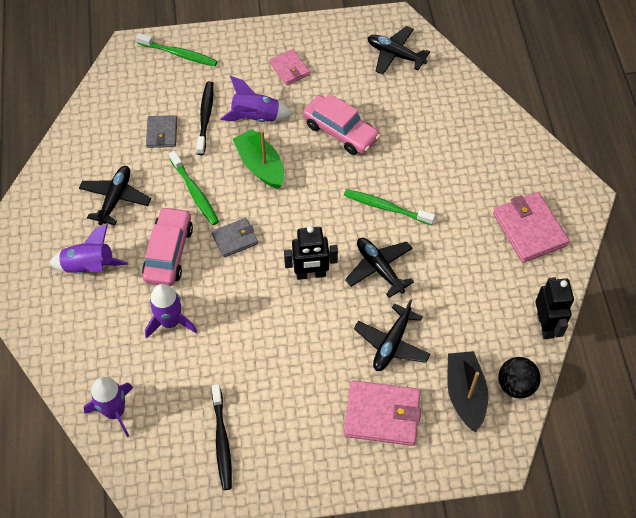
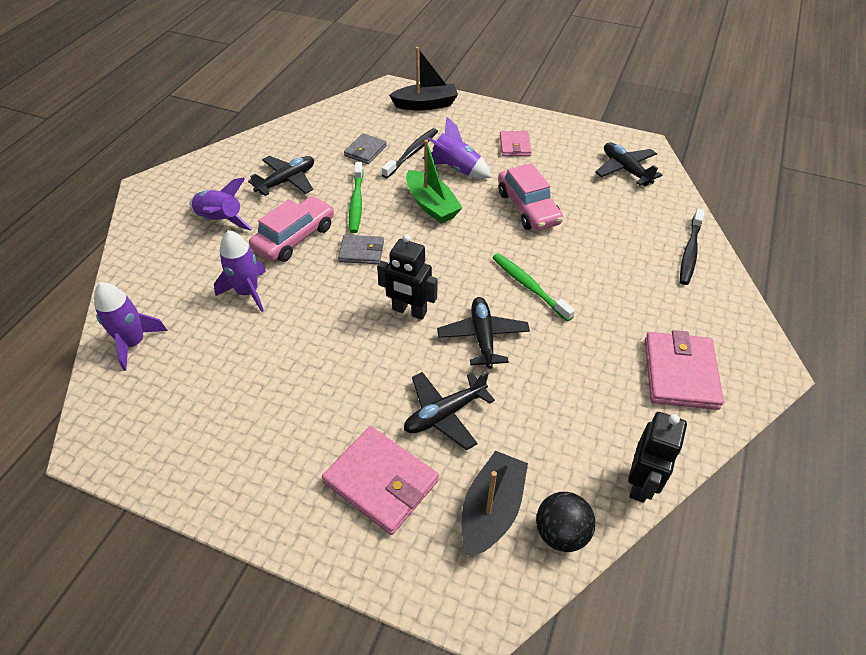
camera: 30 degrees right, 10 degrees down
(179, 54) = (426, 104): green toothbrush -> black boat
(222, 441) = (201, 420): black toothbrush -> black toothbrush (690, 252)
(260, 165) = (431, 205): green boat -> green boat turned 150 degrees clockwise

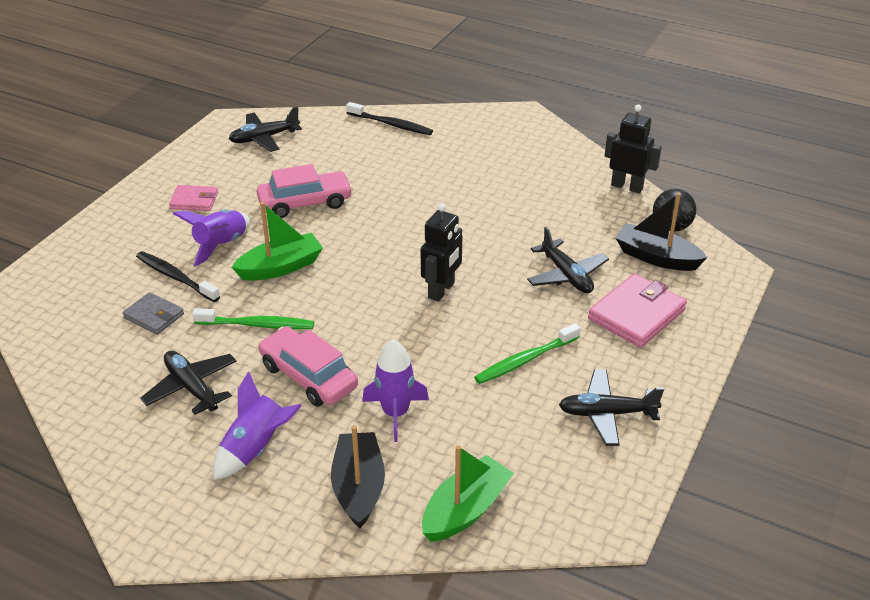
camera: 85 degrees left, 10 degrees down
(133, 343) = (465, 510): purple rocket -> green boat
(361, 252) = (346, 322): grey wallet -> none
(426, 104) = (73, 261): black boat -> black boat (359, 487)
(483, 337) = (480, 247): black plane -> black plane (607, 414)
(529, 286) = (419, 214): green toothbrush -> green toothbrush (525, 360)
(680, 373) = (526, 153): pink wallet -> none

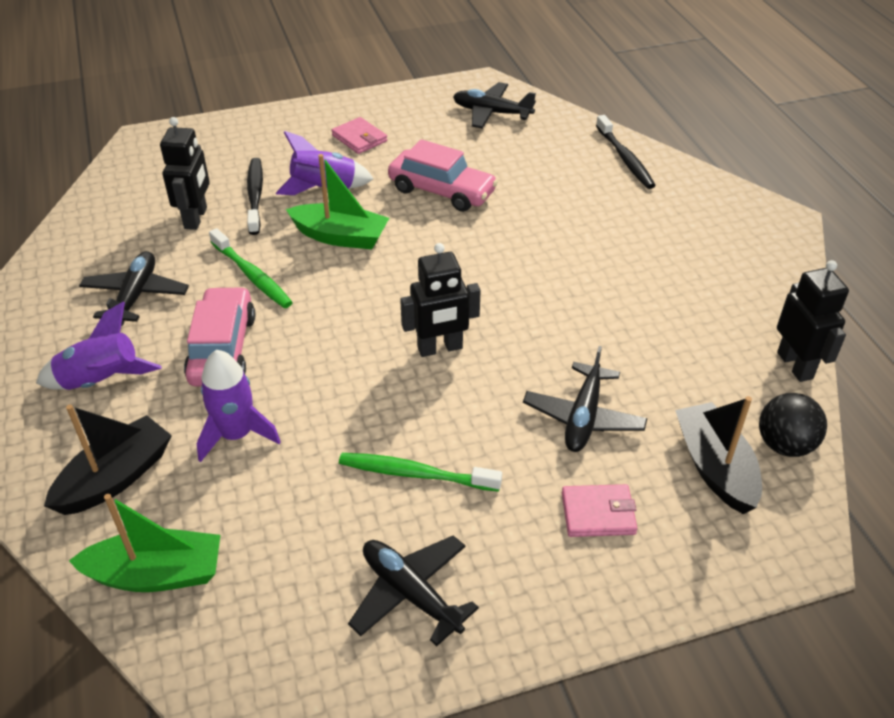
camera: 45 degrees right, 5 degrees up
(154, 316) = (196, 218): grey wallet -> black robot
(636, 314) = (598, 513): pink wallet -> pink wallet, size x0.59

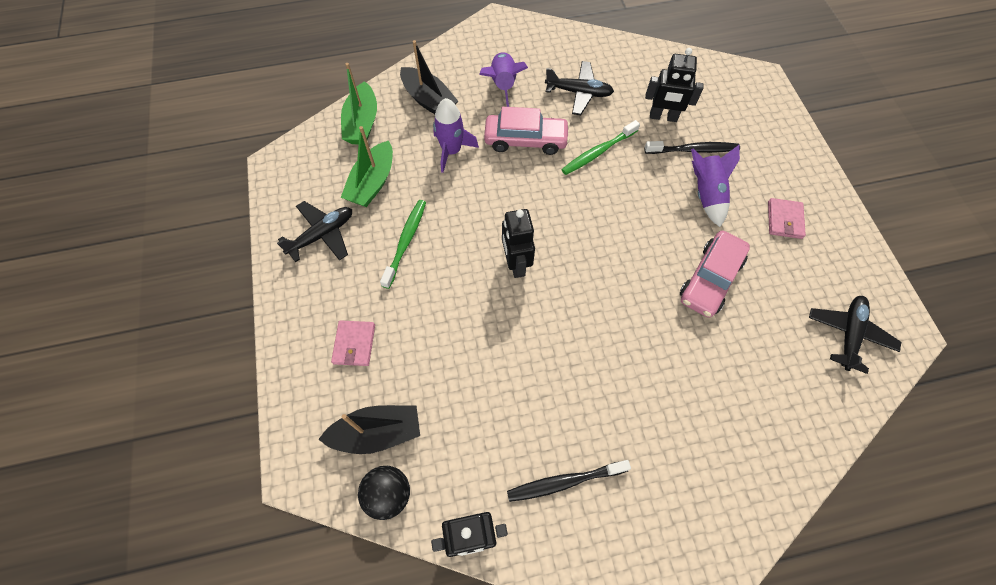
camera: 95 degrees right, 20 degrees up
(340, 237) = (643, 205): green boat -> green boat (372, 183)
(359, 138) = (784, 220): pink wallet -> pink wallet turned 45 degrees counterclockwise
(583, 417) = (438, 350): black plane -> none
(625, 158) = (782, 454): black toothbrush -> black toothbrush (564, 482)

